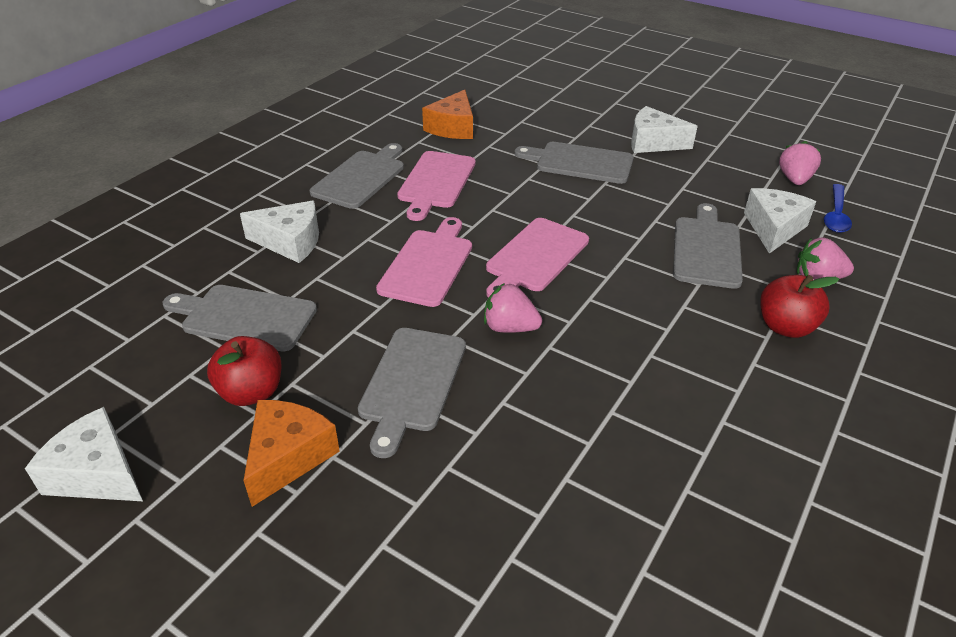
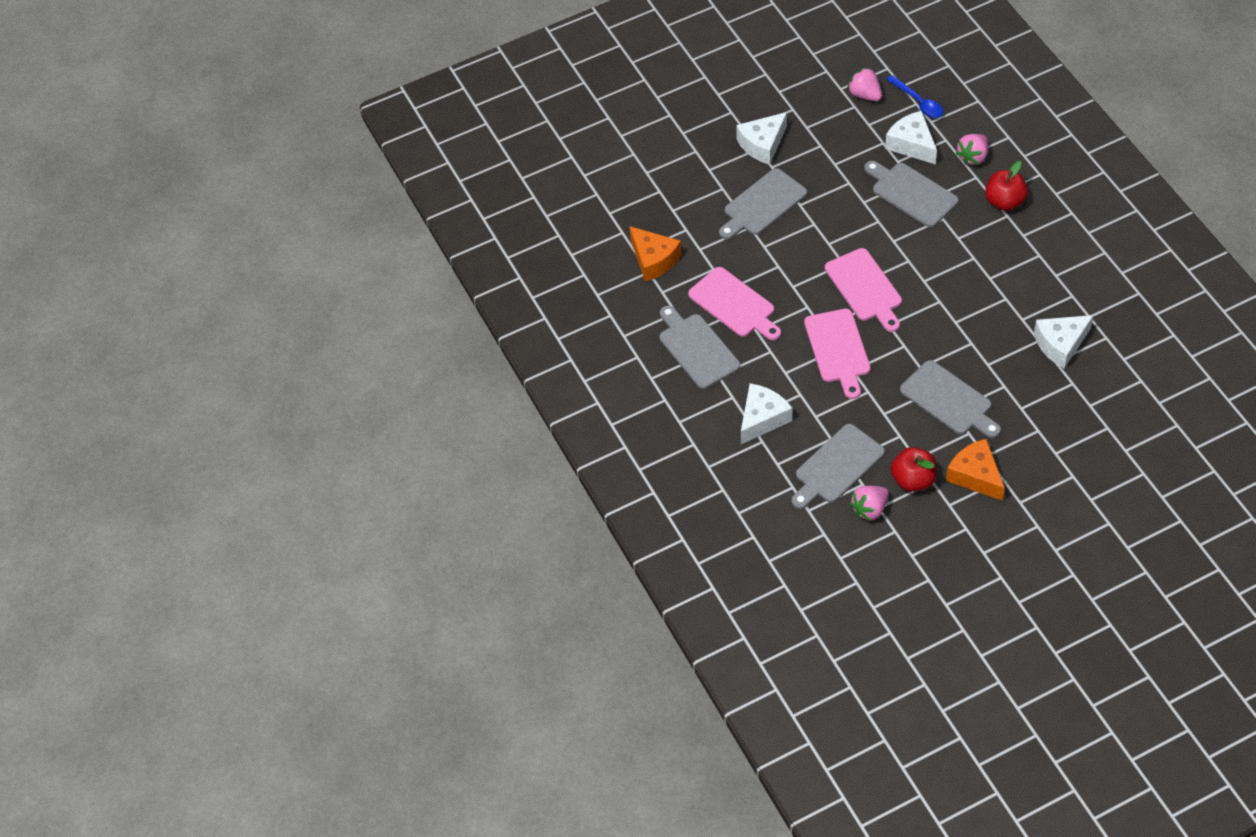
camera: 55 degrees left, 15 degrees up
(97, 473) = (940, 565): white cheese -> white cheese (1060, 344)
(428, 264) = (838, 349): pink cutting board -> pink cutting board turned 150 degrees counterclockwise
(509, 327) = (928, 333): pink strawberry -> pink strawberry (869, 509)

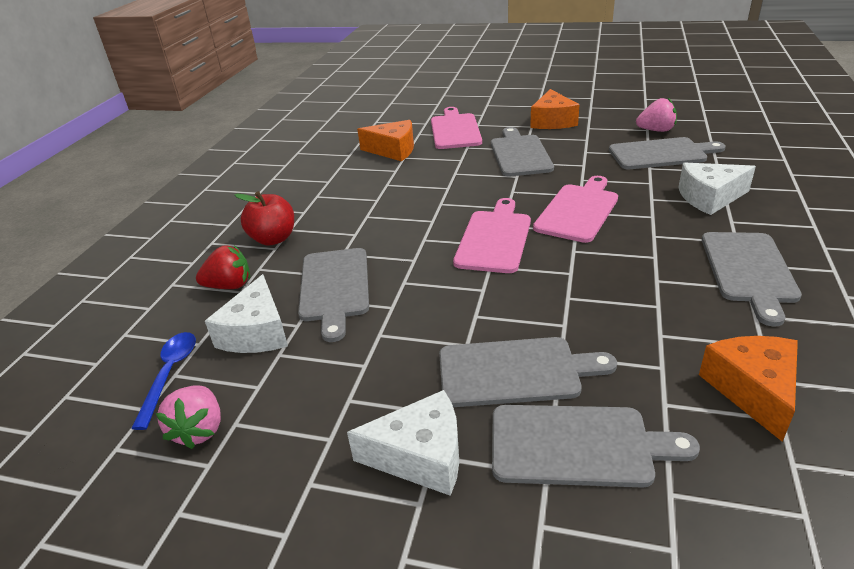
camera: 140 degrees left, 20 degrees down
(706, 187) = (577, 445): none -> grey cutting board
(734, 304) = (662, 288): pink cutting board -> pink cutting board (455, 130)
(913, 480) = (603, 132): red apple -> none
(973, 157) = (229, 286): pink strawberry -> red strawberry
(1060, 344) = (393, 150): white cheese -> orange cheese

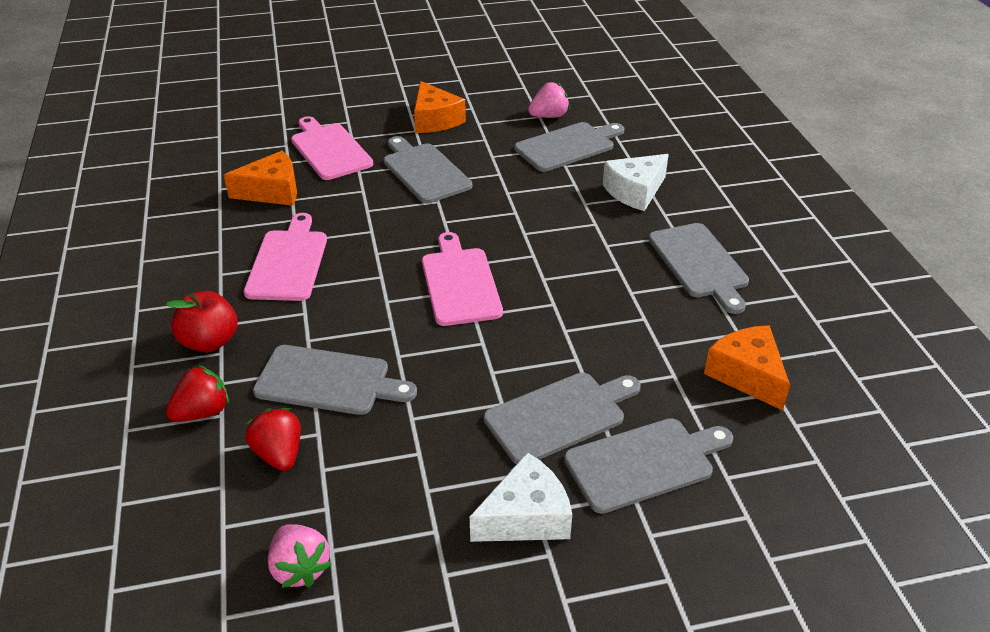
camera: 30 degrees left, 5 degrees up
(170, 374) = (218, 527): blue spoon -> none
(256, 332) = (279, 454): white cheese -> red strawberry
(334, 287) = (328, 381): grey cutting board -> grey cutting board turned 45 degrees counterclockwise
(578, 211) = (524, 232): pink cutting board -> pink cutting board (288, 262)

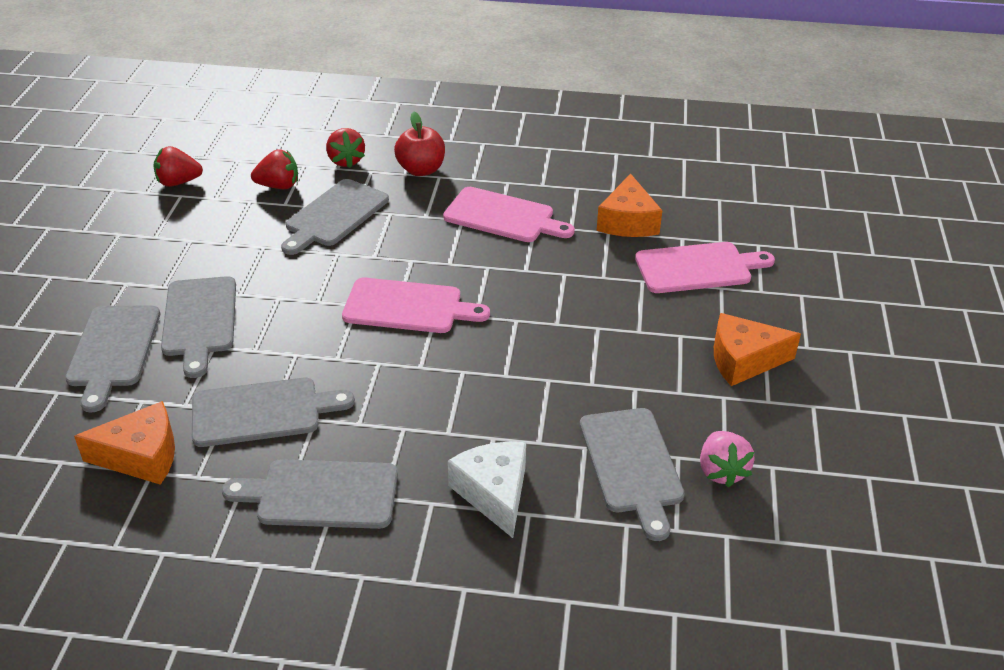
camera: 110 degrees right, 0 degrees up
(300, 568) = (178, 182): pink strawberry -> red strawberry
(424, 171) = (622, 326): grey cutting board -> grey cutting board (262, 412)
(526, 517) = (126, 277): white cheese -> none

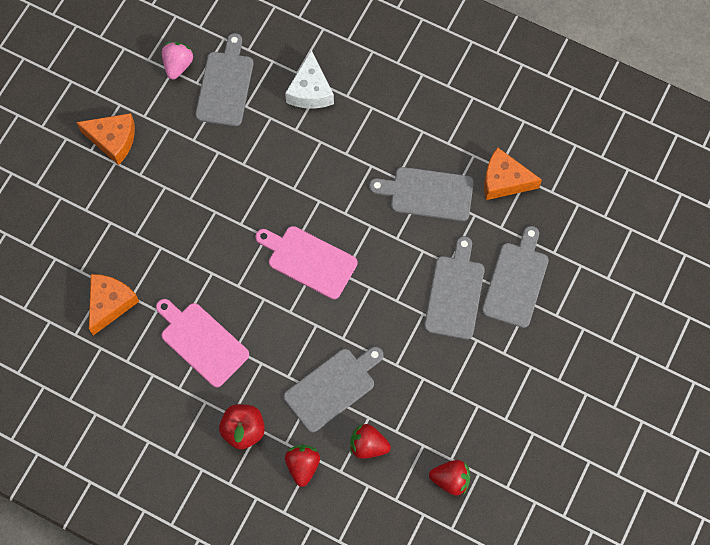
camera: 160 degrees left, 30 degrees up
(321, 494) = (406, 120): grey cutting board -> none
(698, 268) = (89, 234): pink cutting board -> none

